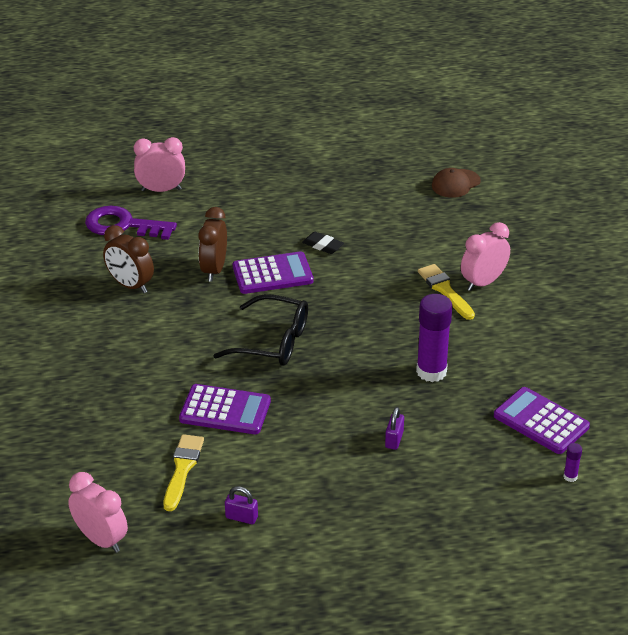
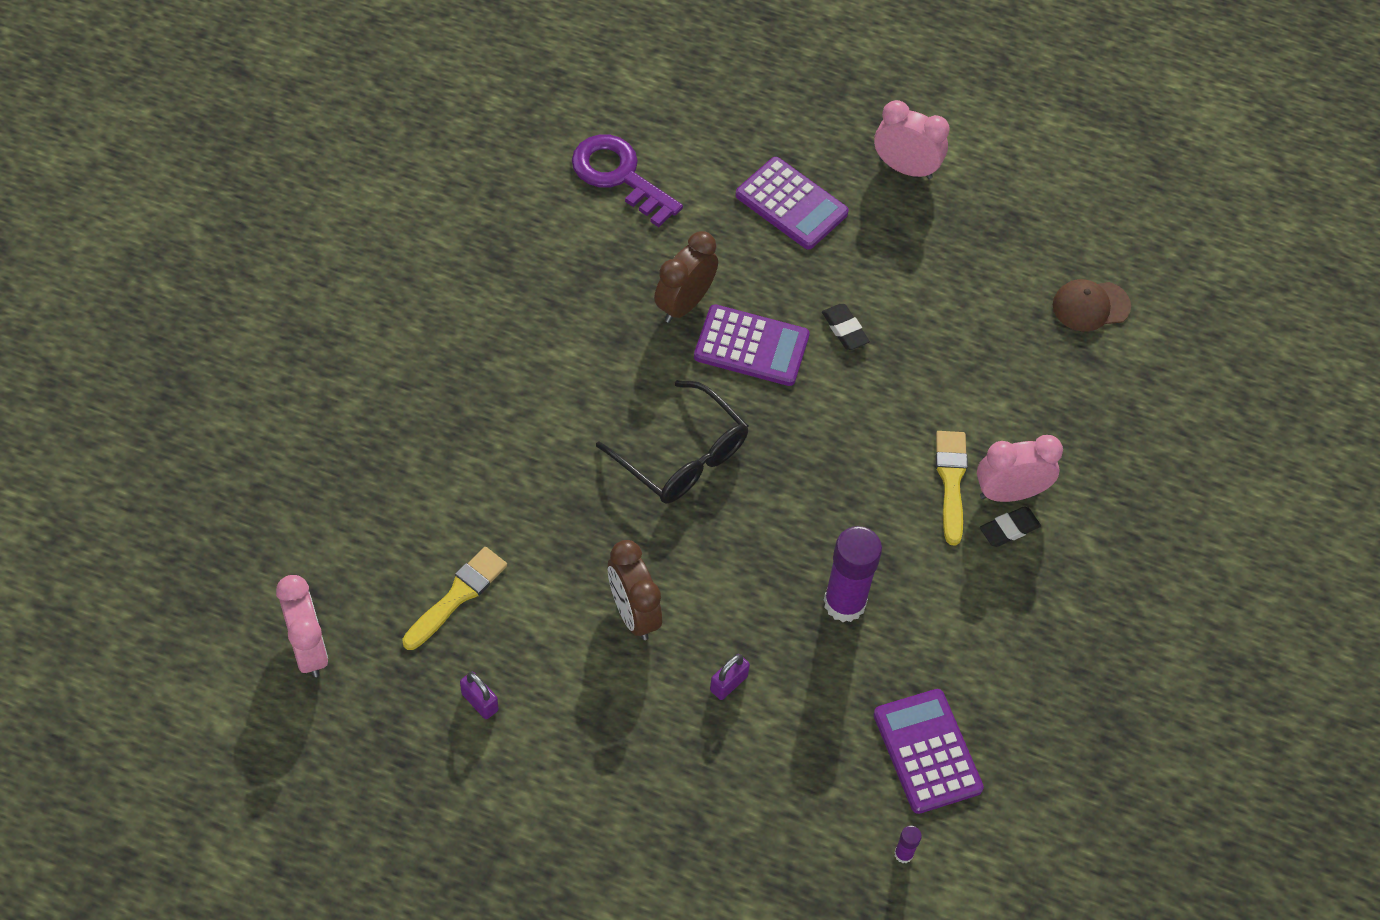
camera: 25 degrees right, 20 degrees up
(130, 285) = (568, 280): brown clock -> brown clock (633, 613)
(161, 190) = (702, 137): pink clock -> pink clock (905, 168)
(225, 410) = (559, 534): purple calculator -> purple calculator (791, 204)
(497, 299) = (1009, 529): none -> black eraser

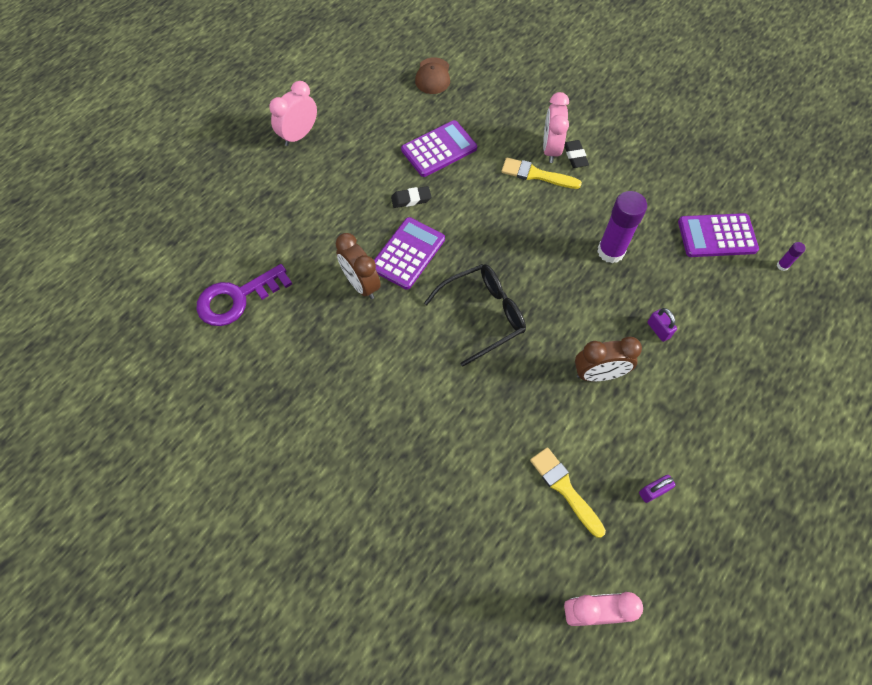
camera: 70 degrees left, 5 degrees up
(791, 204) = (303, 202): purple calculator -> purple calculator (439, 149)

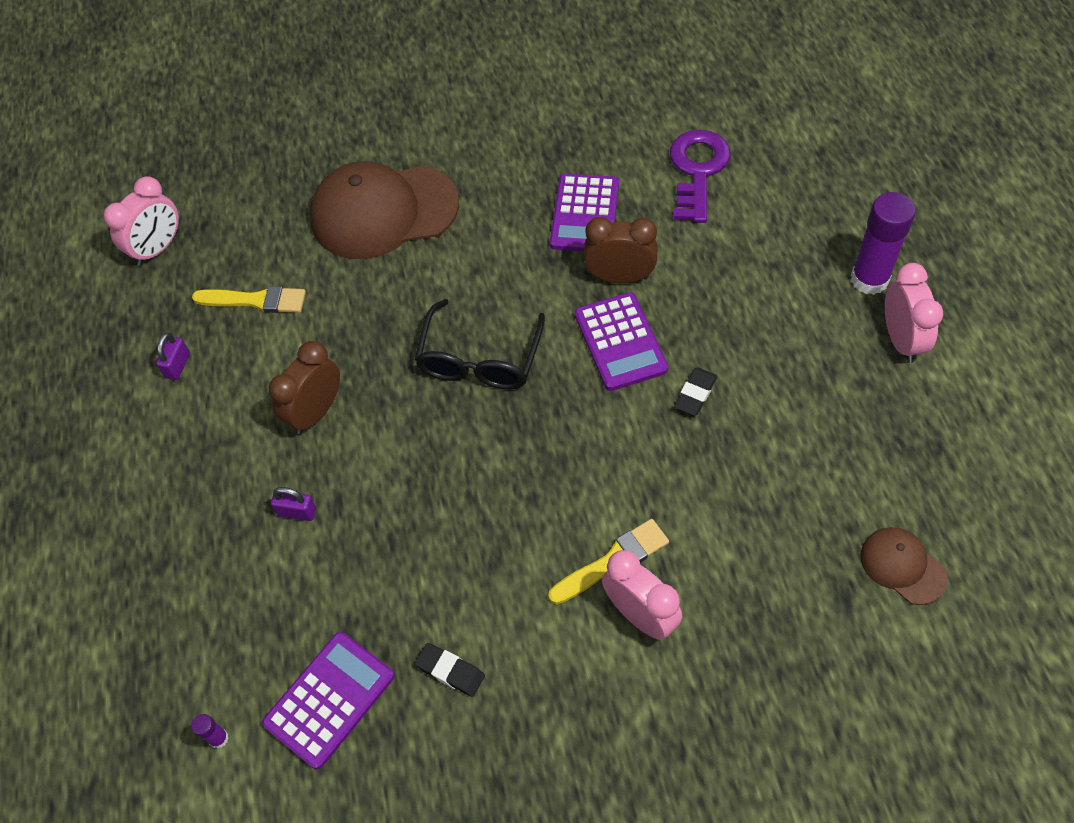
camera: 135 degrees right, 5 degrees down
(423, 469) = (383, 212): none -> brown cap
(439, 149) = (751, 477): purple calculator -> purple calculator (584, 214)
(575, 156) = (602, 636): black eraser -> black eraser (450, 671)
(610, 251) = (430, 550): purple glue stick -> purple glue stick (869, 279)

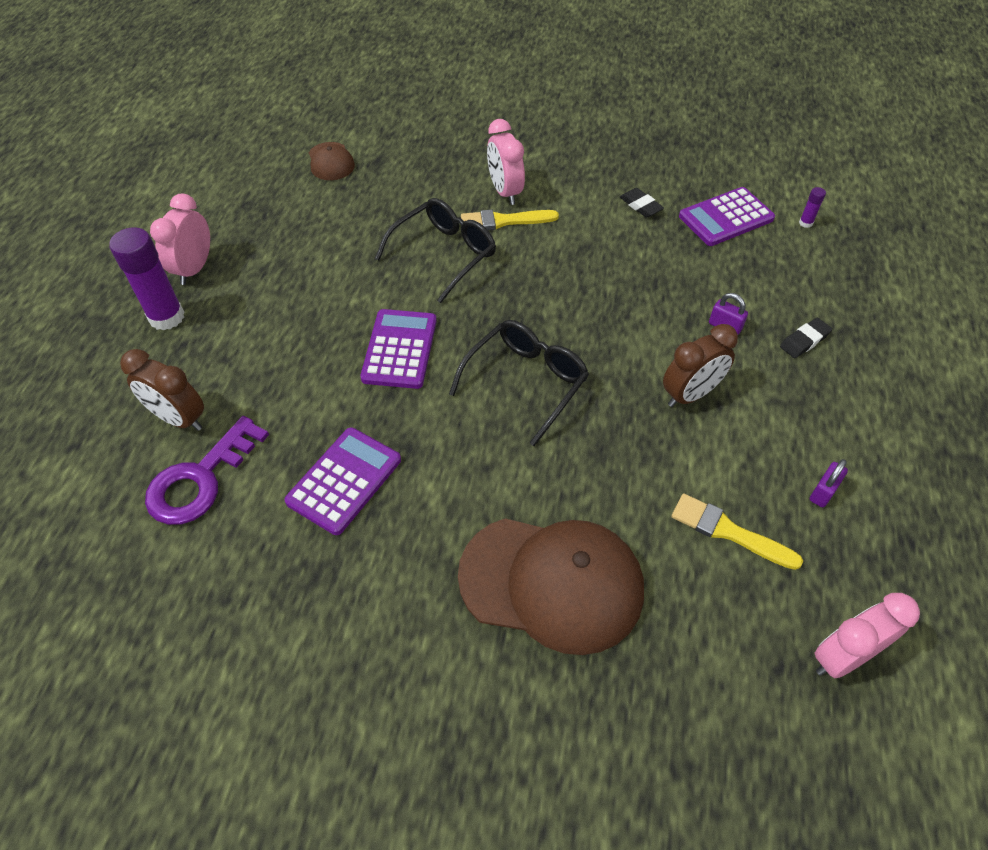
camera: 160 degrees left, 5 degrees down
(620, 277) = (359, 403): brown clock -> brown clock (179, 419)
(652, 477) = (444, 254): none -> black glasses
(695, 394) = (372, 291): black eraser -> black eraser (804, 341)

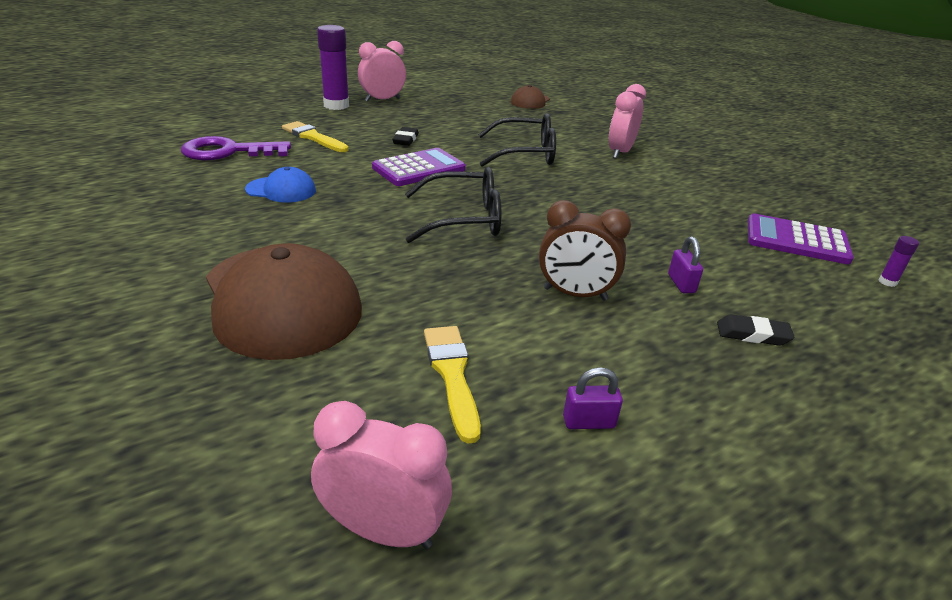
camera: 45 degrees right, 20 degrees down
(179, 419) = (266, 132): brown clock -> none
(344, 481) = (281, 190): purple calculator -> blue cap
(503, 221) = (594, 161): yellow brush -> yellow brush (313, 137)
(640, 206) = (721, 201): black eraser -> black eraser (405, 140)

